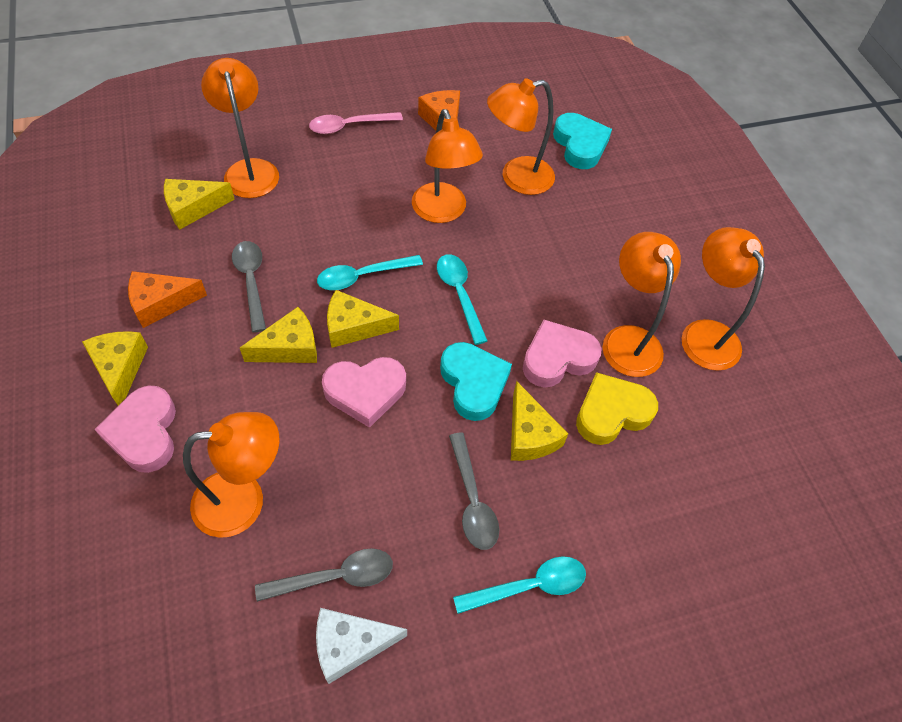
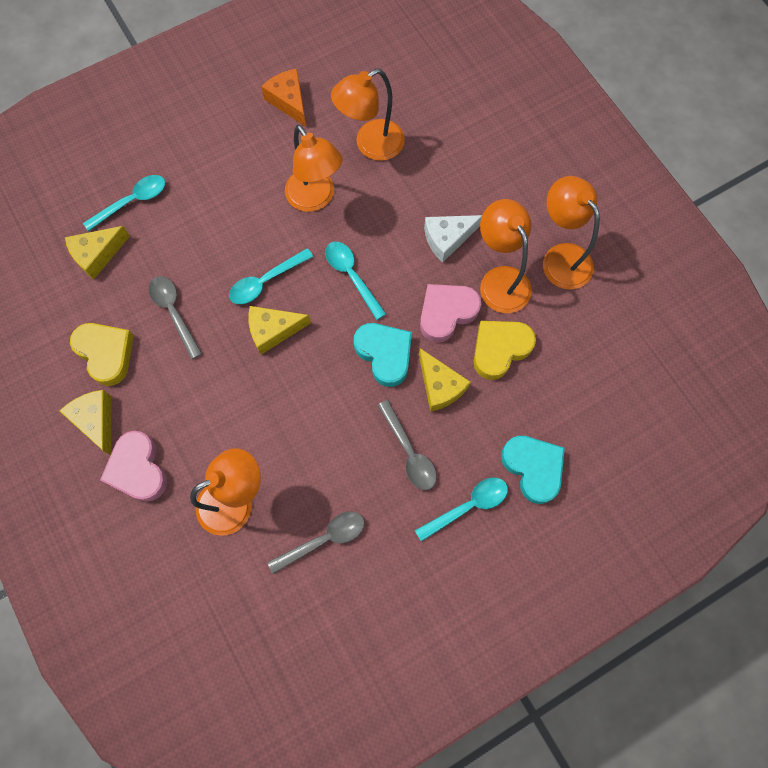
camera: 10 degrees left, 15 degrees up
(161, 303) = (106, 353): orange cheese -> yellow heart
(249, 170) = (132, 201): orange lamp -> turquoise spoon
(289, 347) = (227, 364): yellow cheese -> none
(349, 126) = (205, 130): pink spoon -> none
(350, 645) = (350, 585): white cheese -> white cheese (447, 239)
(365, 392) = (300, 386): pink heart -> none
(580, 145) = (418, 94): turquoise heart -> turquoise heart (533, 468)

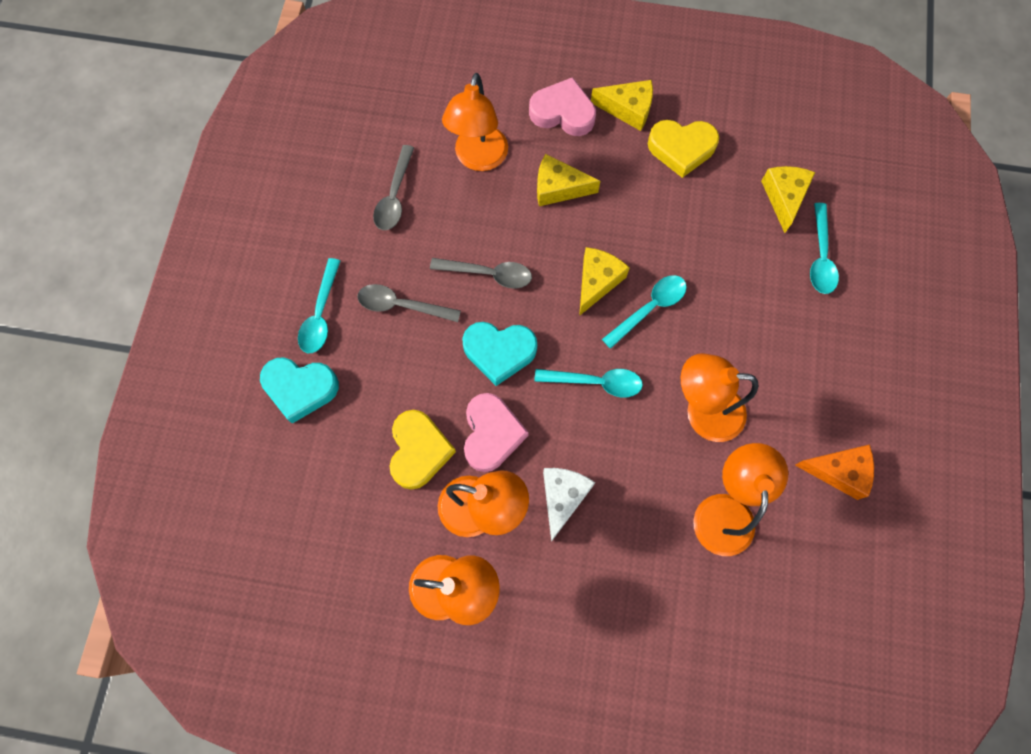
camera: 130 degrees right, 0 degrees up
(174, 312) = (678, 219): grey spoon -> grey spoon (488, 274)
(265, 281) = (649, 308): turquoise spoon -> turquoise spoon turned 45 degrees clockwise
(439, 386) = (433, 373): yellow cheese -> yellow cheese (558, 188)

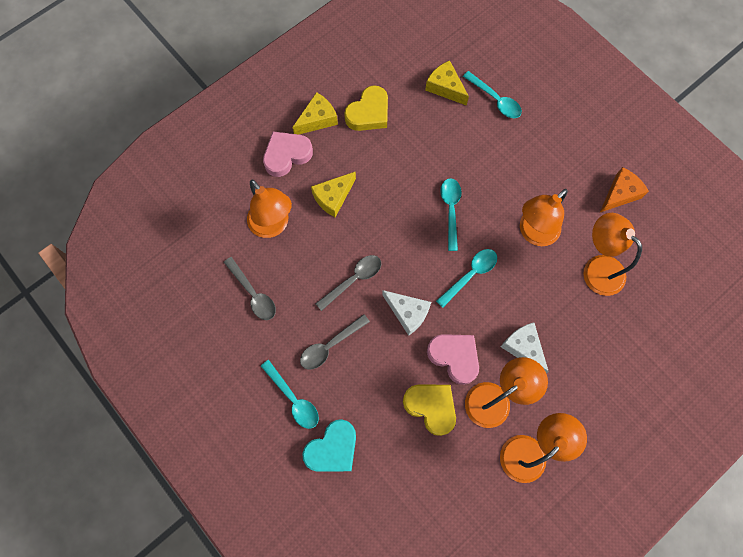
camera: 50 degrees left, 0 degrees up
(499, 352) = (408, 313): turquoise heart -> white cheese
(597, 281) = (410, 224): yellow cheese -> none

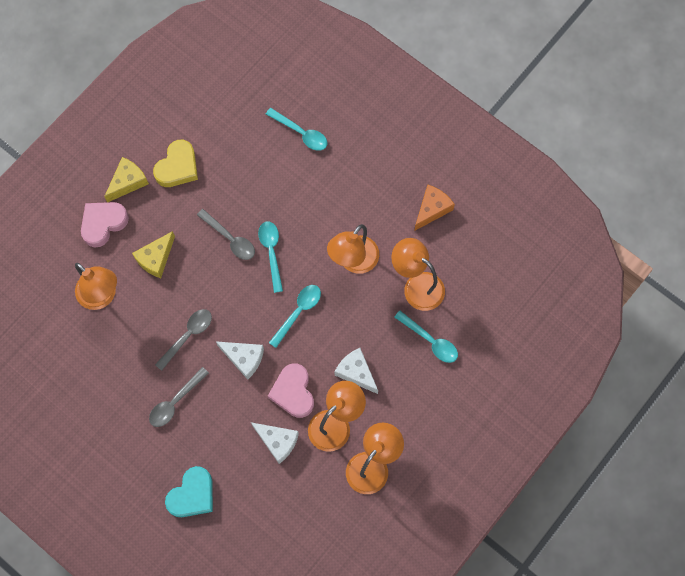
camera: 10 degrees left, 0 degrees up
(253, 294) = (94, 365): grey spoon -> grey spoon (230, 239)
(293, 399) = (149, 456): turquoise spoon -> turquoise spoon (430, 341)
(431, 407) = (277, 442): yellow heart -> white cheese
(445, 87) = (250, 128): yellow cheese -> none
(454, 357) = (293, 392): pink heart -> pink heart turned 135 degrees counterclockwise

